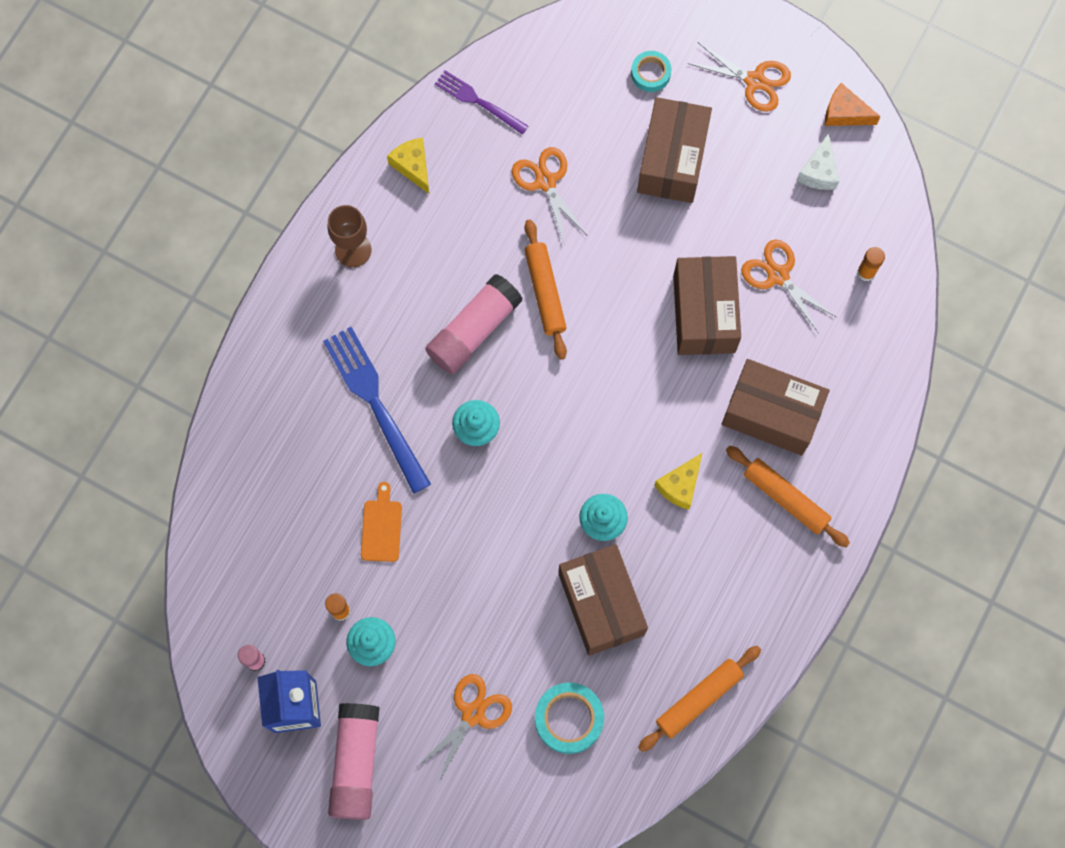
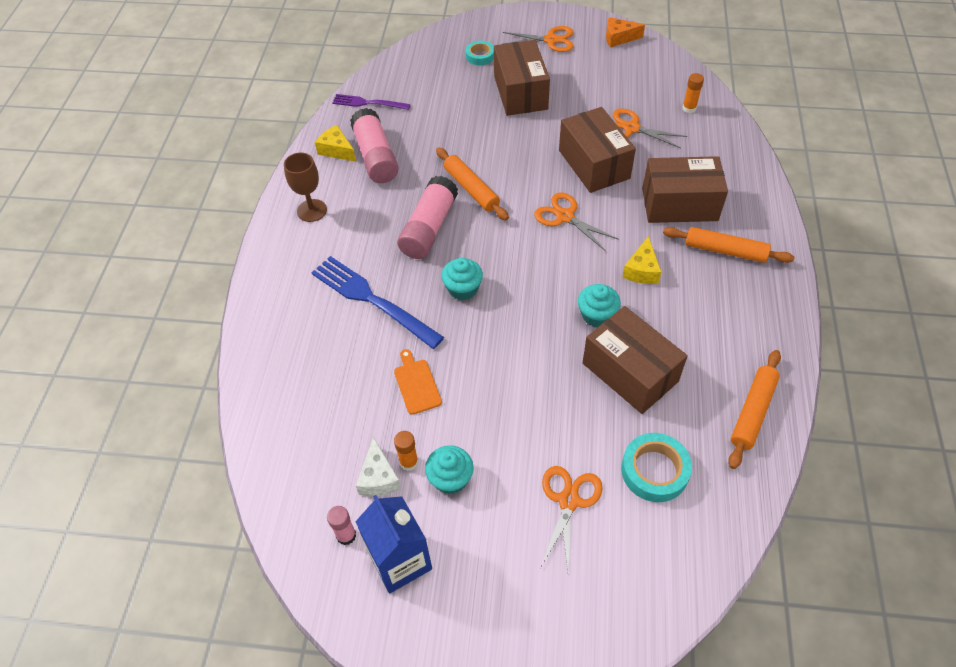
camera: 20 degrees left, 20 degrees down
(356, 763) = (481, 589): pink glue stick -> pink glue stick (375, 157)
(546, 182) = (438, 129): orange scissors -> orange scissors (565, 216)
(818, 171) = (622, 69): white cheese -> white cheese (379, 477)

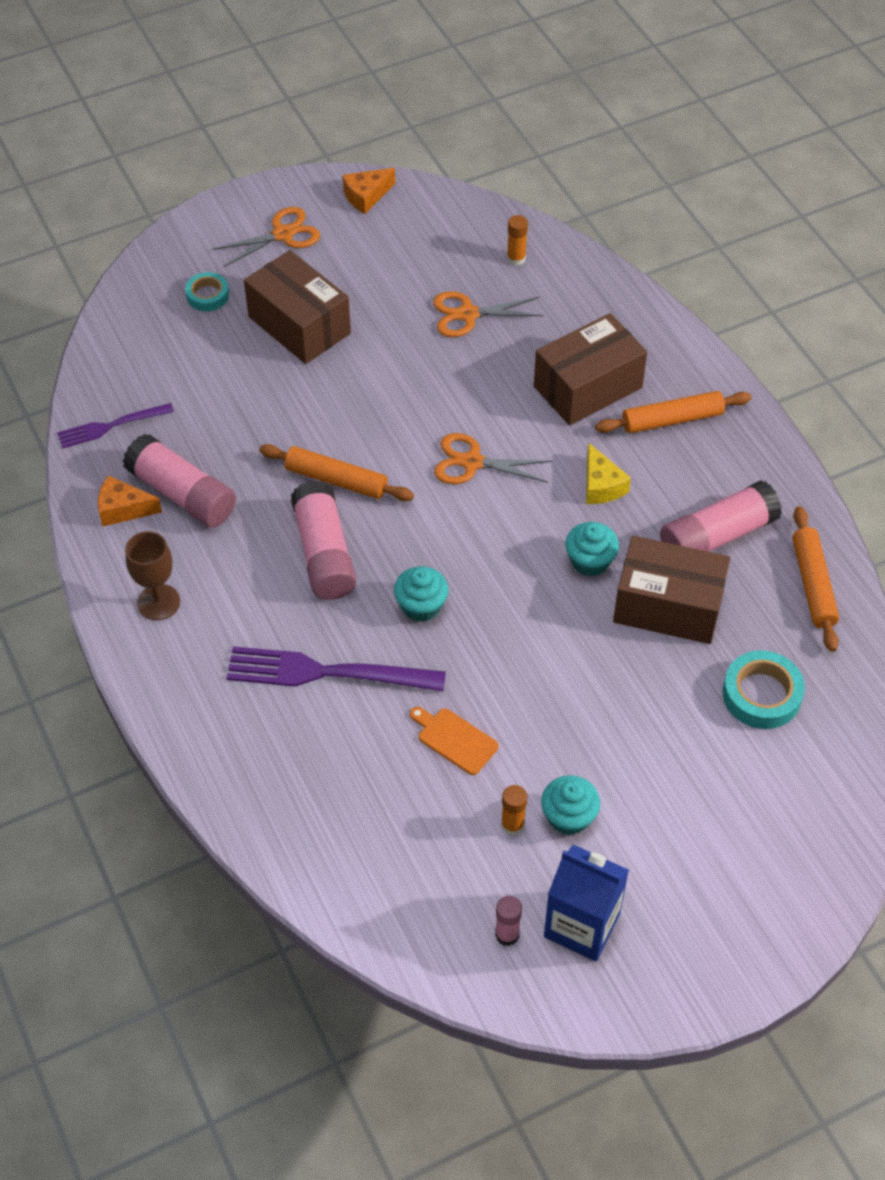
camera: 35 degrees left, 0 degrees up
(336, 150) = (123, 509): yellow cheese -> orange cheese
(371, 299) = (325, 673): blue fork -> purple fork
(379, 477) = (493, 858): white cheese -> none
(569, 501) = (702, 771): orange scissors -> none
(593, 164) = (457, 381): brown box -> none
(702, 342) = (717, 536): none -> pink glue stick

